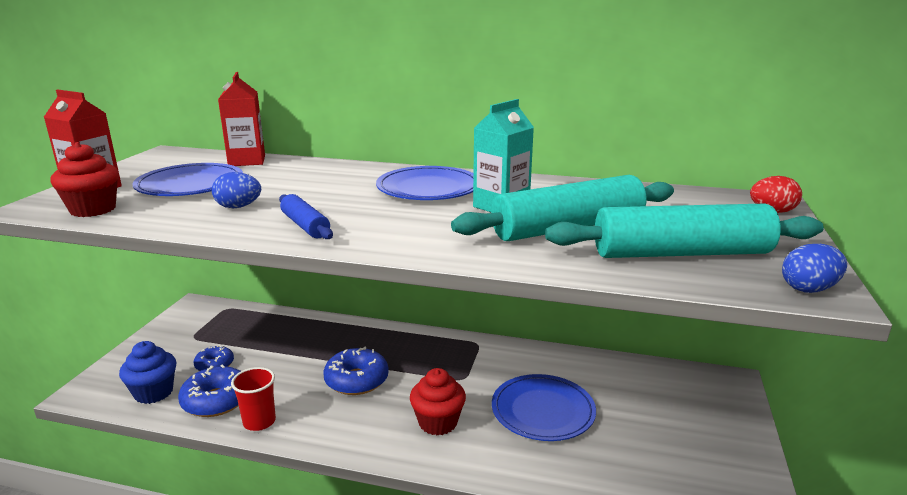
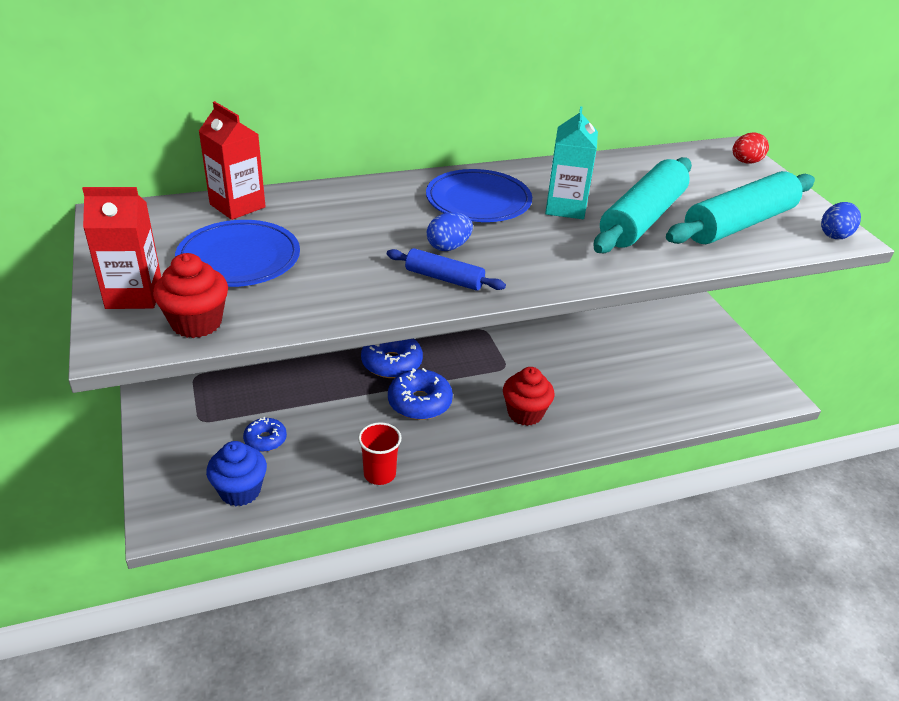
camera: 35 degrees left, 15 degrees up
(216, 400) = (314, 472): blue donut -> blue donut (391, 363)
(238, 207) = (344, 274): blue egg -> blue egg (448, 247)
(543, 411) = (590, 372): blue plate -> none

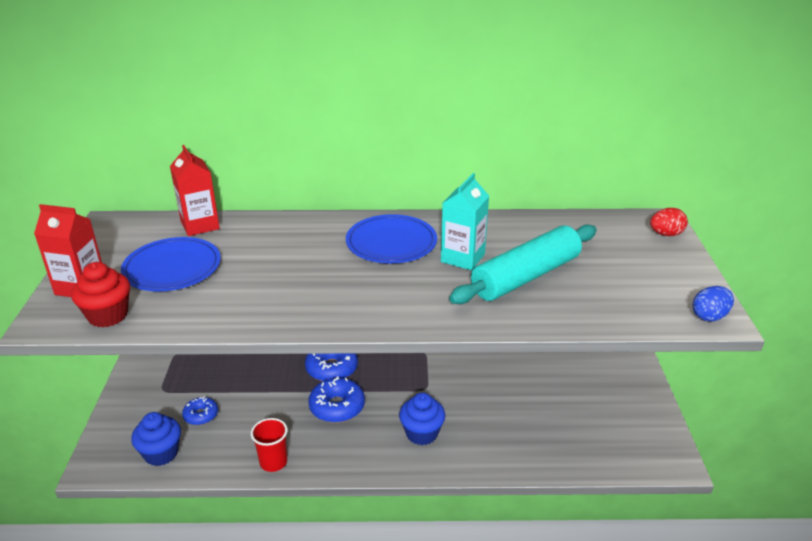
camera: 20 degrees right, 5 degrees down
(444, 278) = (316, 307): blue rolling pin -> none
(448, 247) = (338, 280): blue egg -> none
(525, 413) = (421, 433): red cupcake -> blue cupcake
(739, 224) = (617, 293): turquoise rolling pin -> none

